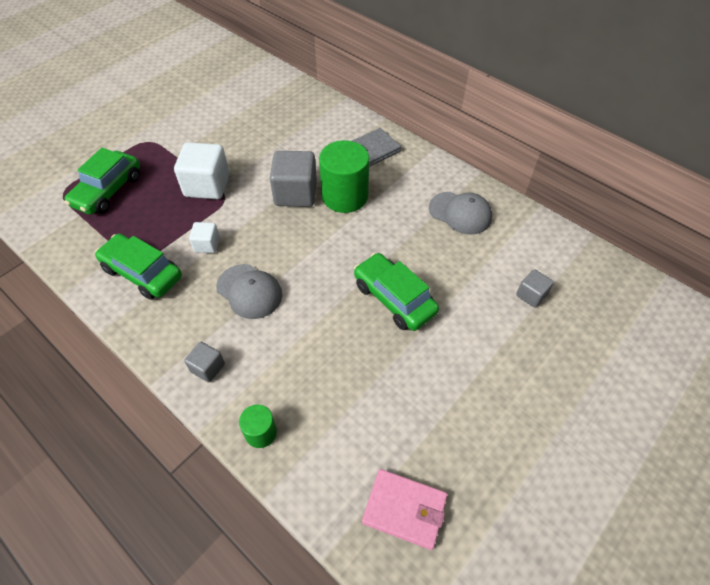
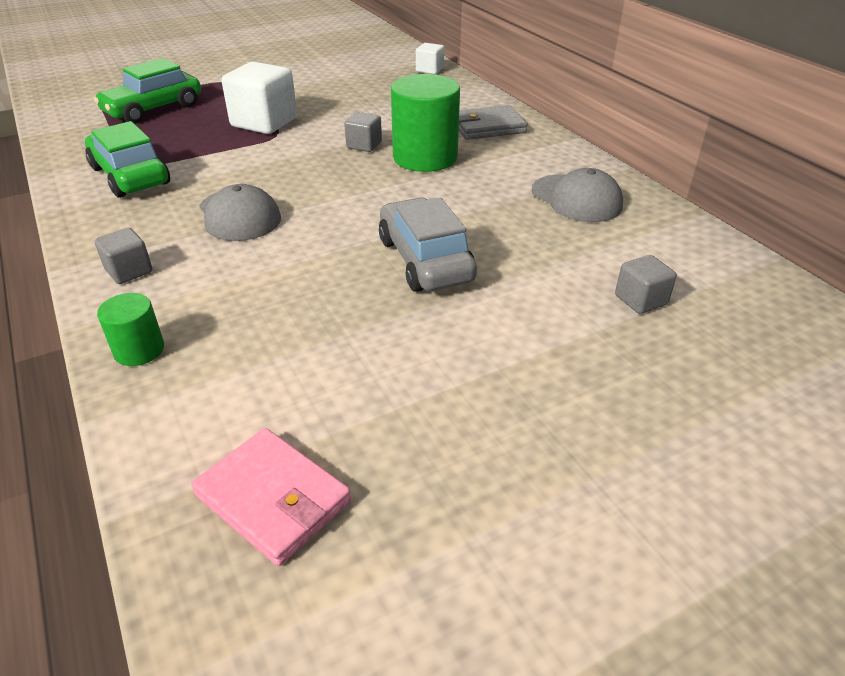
camera: 20 degrees right, 15 degrees down
(207, 245) = (223, 167): white cube -> white cube (430, 70)
(295, 193) = (364, 145): grey cube -> grey cube, size x0.53
(394, 298) = (425, 260): green car -> grey car

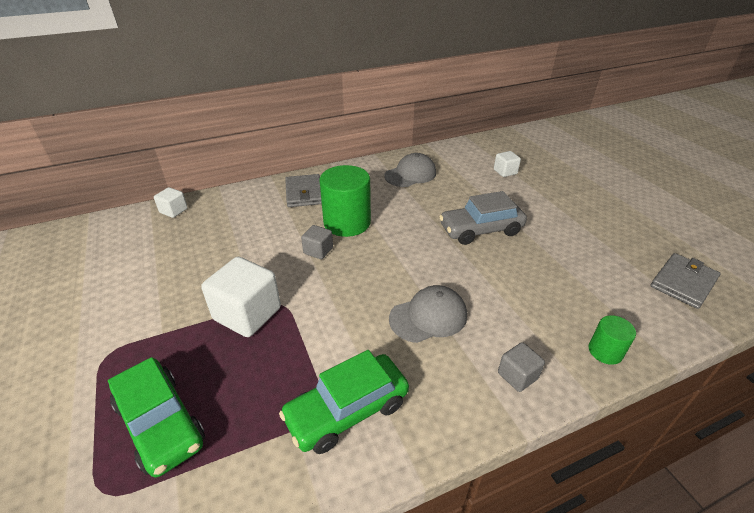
camera: 85 degrees left, 0 degrees up
(273, 498) = (683, 283): pink wallet -> grey wallet
(640, 300) = (505, 172): grey cube -> white cube

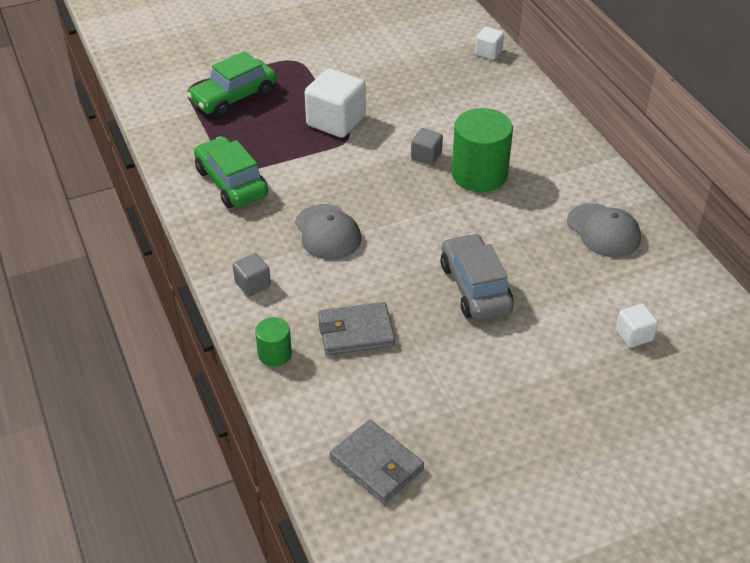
camera: 90 degrees right, 5 degrees up
(304, 193) = (537, 138): grey wallet -> grey wallet (356, 332)

